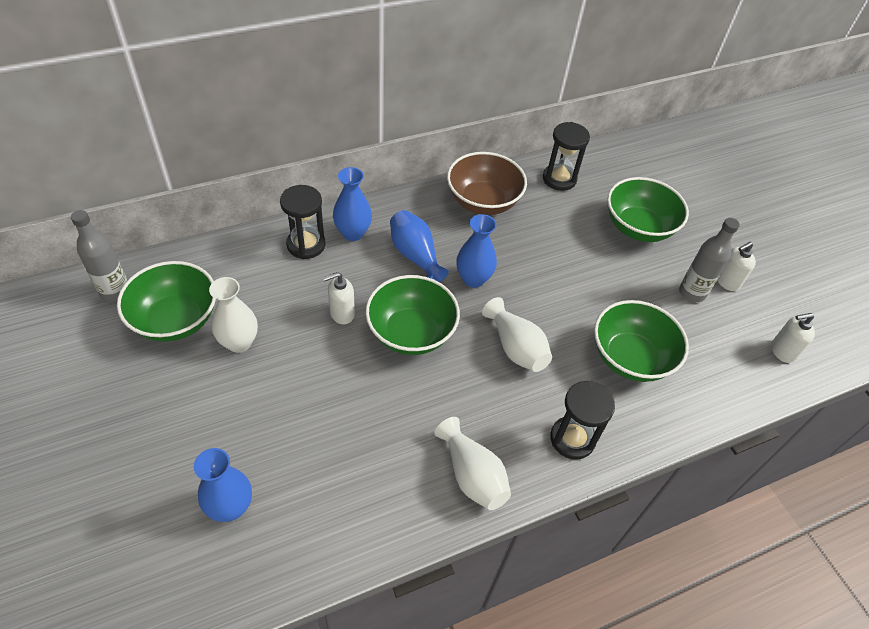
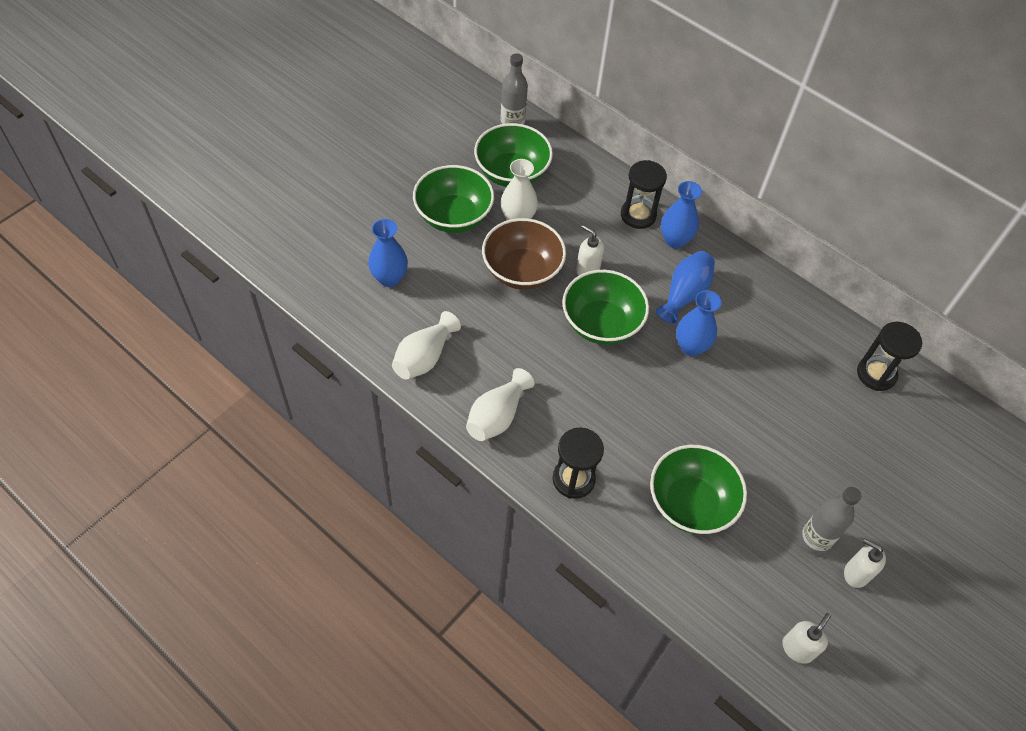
camera: 65 degrees right, 5 degrees up
(483, 202) = (790, 320): brown bowl -> brown bowl (522, 271)
(515, 347) = (638, 405): white vase -> white vase (424, 357)
(638, 227) = (866, 467): green bowl -> green bowl (453, 216)
(782, 351) = (797, 648): white soap dispenser -> white soap dispenser turned 75 degrees clockwise

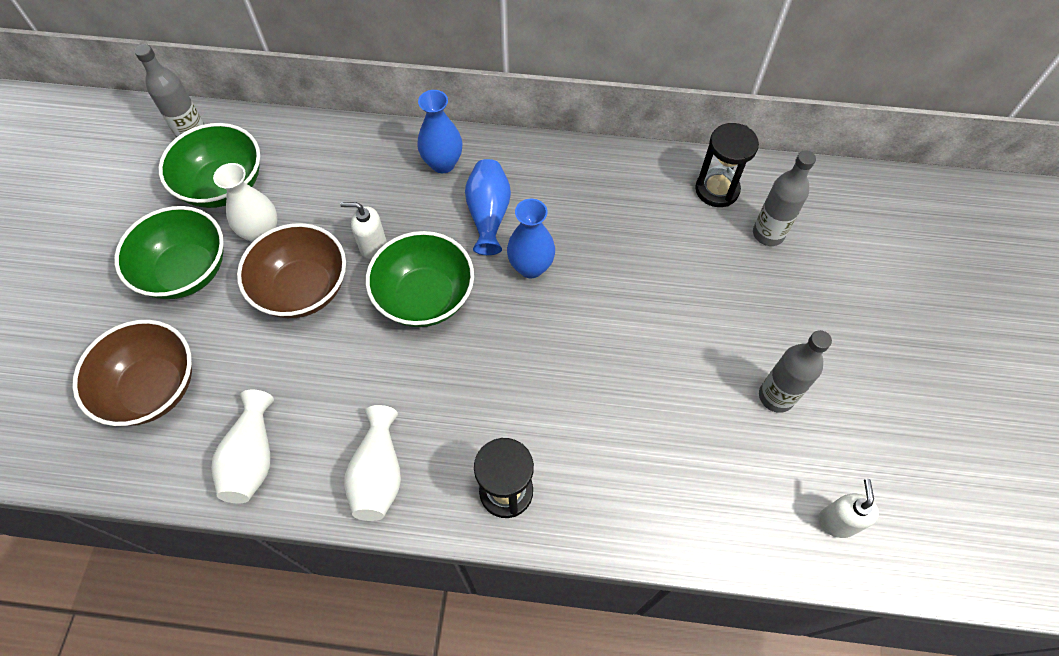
camera: 30 degrees left, 5 degrees up
(389, 278) = (153, 388): blue vase -> brown bowl
(638, 215) = (389, 158): black hourglass -> none
(690, 503) = (639, 437): green bowl -> none
(856, 573) = (834, 404): white soap dispenser -> none
(894, 428) = (768, 234): none -> grey bottle

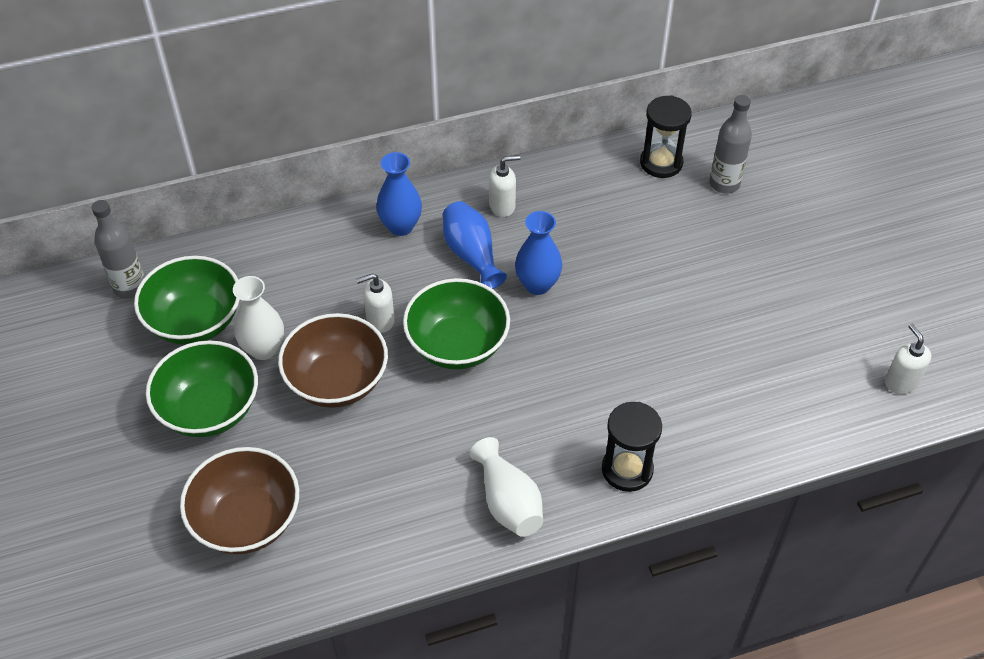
camera: 25 degrees left, 10 degrees down
(252, 457) = (384, 537): white vase -> none
(543, 178) = (502, 206): none -> white soap dispenser
(776, 396) = (802, 309): grey bottle -> none

